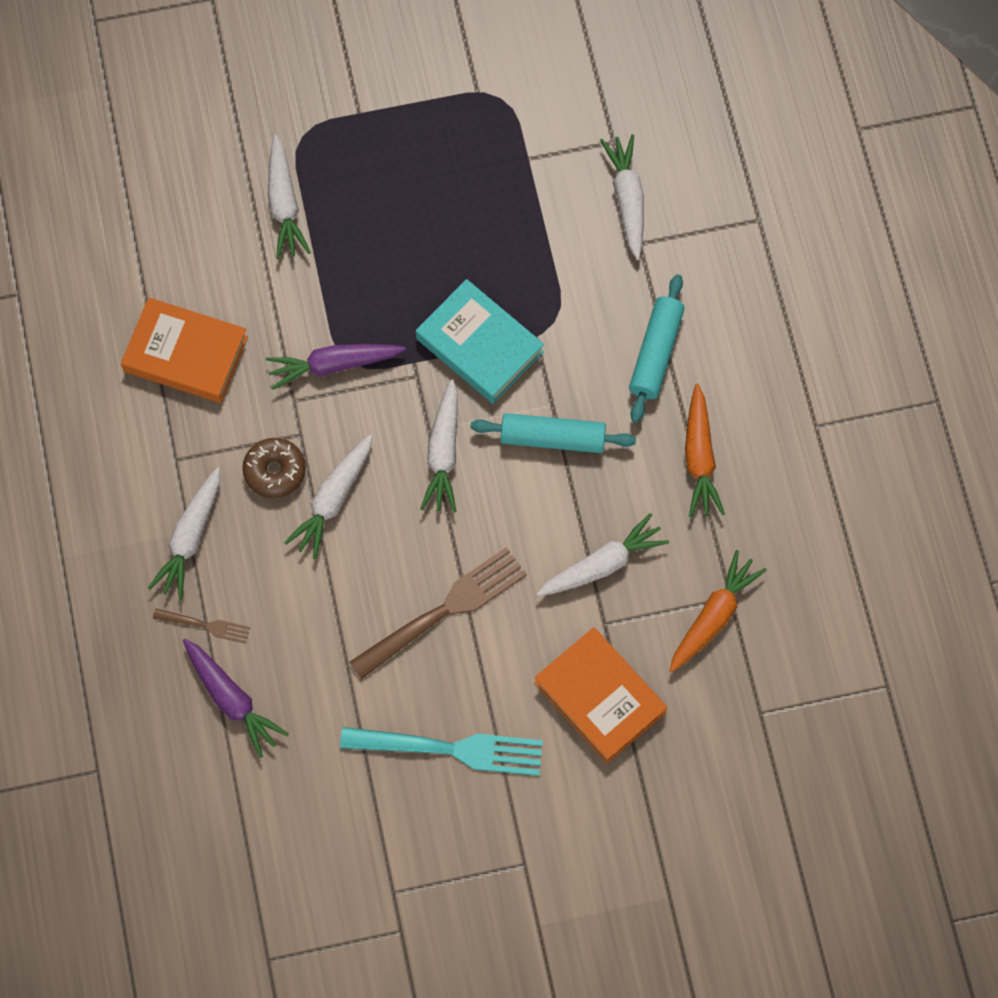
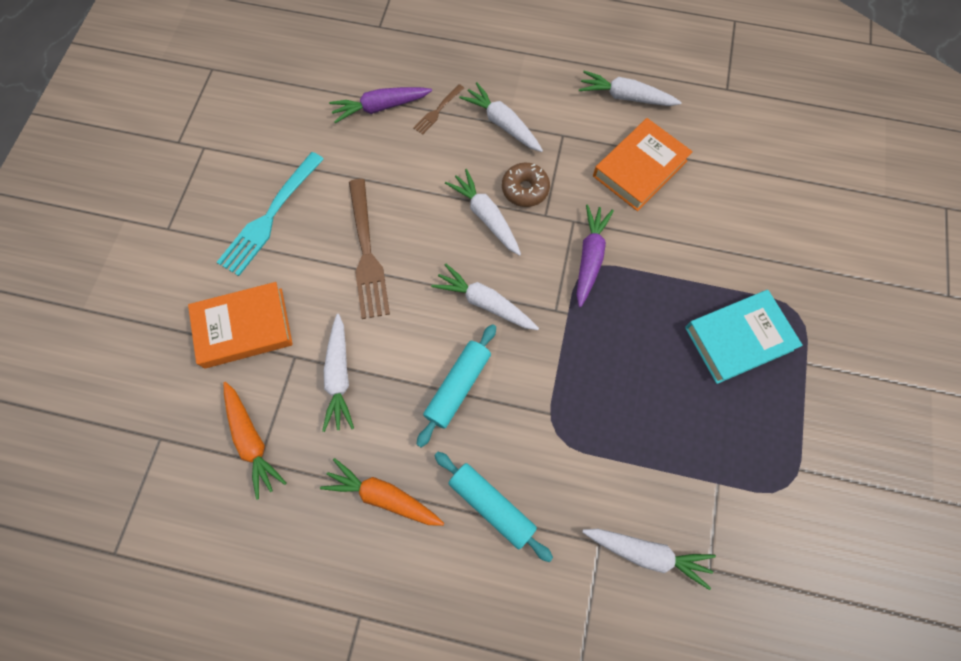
camera: 115 degrees right, 0 degrees up
(284, 204) = (739, 276): white carrot -> white carrot (625, 97)
(479, 345) = (561, 367): turquoise book -> turquoise book (738, 339)

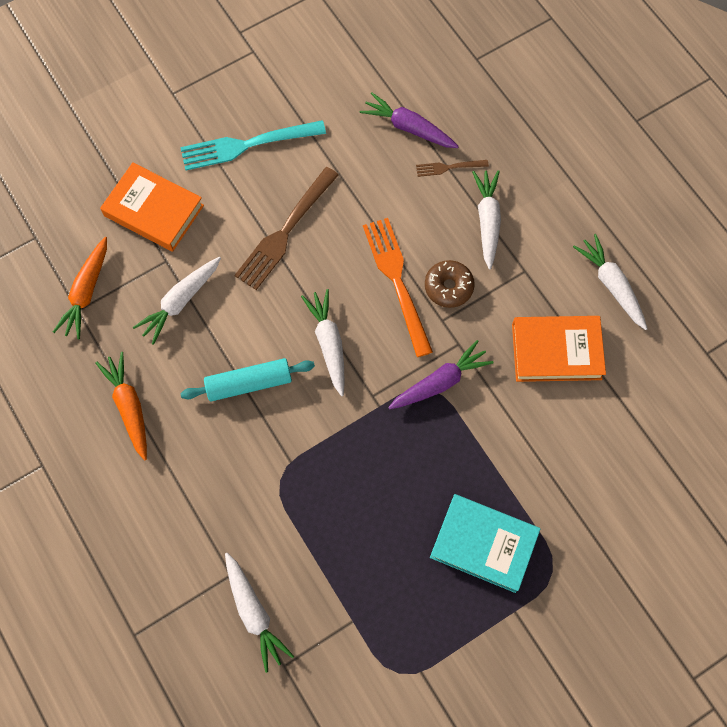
camera: 45 degrees right, 0 degrees up
(485, 216) = (397, 281): white carrot -> orange fork
(491, 505) = (189, 481): turquoise rolling pin -> none

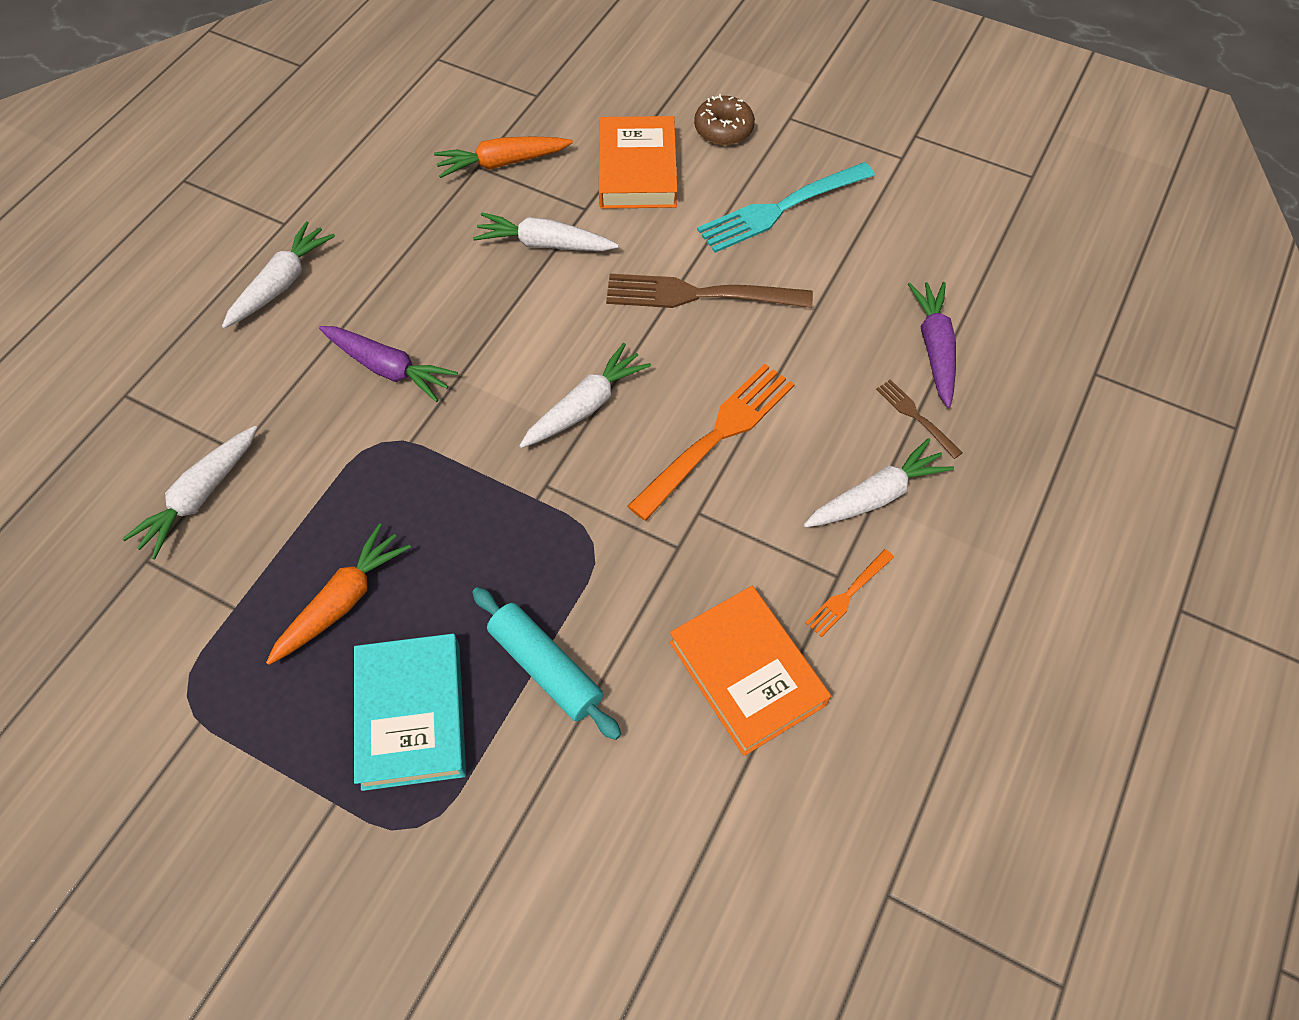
camera: 60 degrees right, 10 degrees down
(129, 407) = (391, 261): orange carrot -> orange carrot (342, 601)
(247, 145) = (781, 208): turquoise fork -> turquoise fork turned 75 degrees counterclockwise
(249, 383) = (485, 353): turquoise rolling pin -> turquoise rolling pin (546, 667)
(440, 382) = (611, 551): purple carrot -> purple carrot (389, 368)
(448, 287) = (749, 497): brown donut -> brown donut (723, 129)
(539, 272) = (848, 594): none -> orange fork
(611, 285) = (898, 698): white carrot -> white carrot (282, 283)

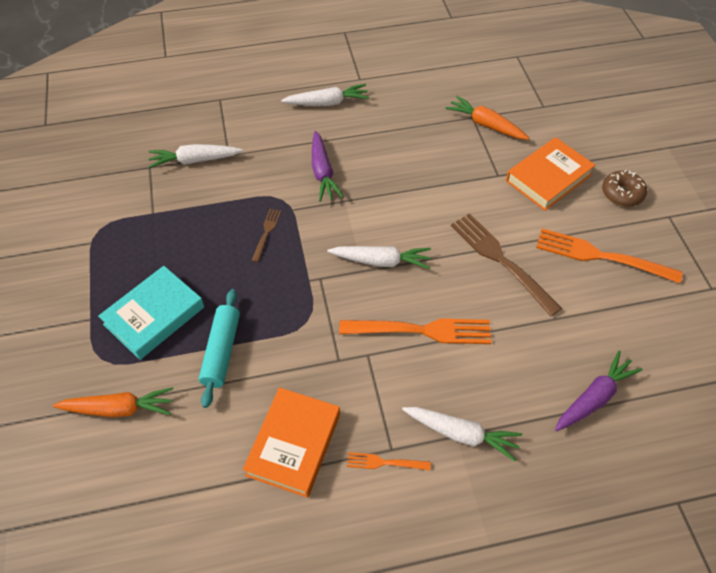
camera: 50 degrees right, 5 degrees down
(342, 601) = (188, 247): orange carrot -> orange carrot (119, 408)
(544, 244) = (457, 175): white carrot -> none
(781, 208) = (601, 256): turquoise fork -> orange fork
(916, 416) = (536, 419): brown fork -> brown fork (266, 233)

